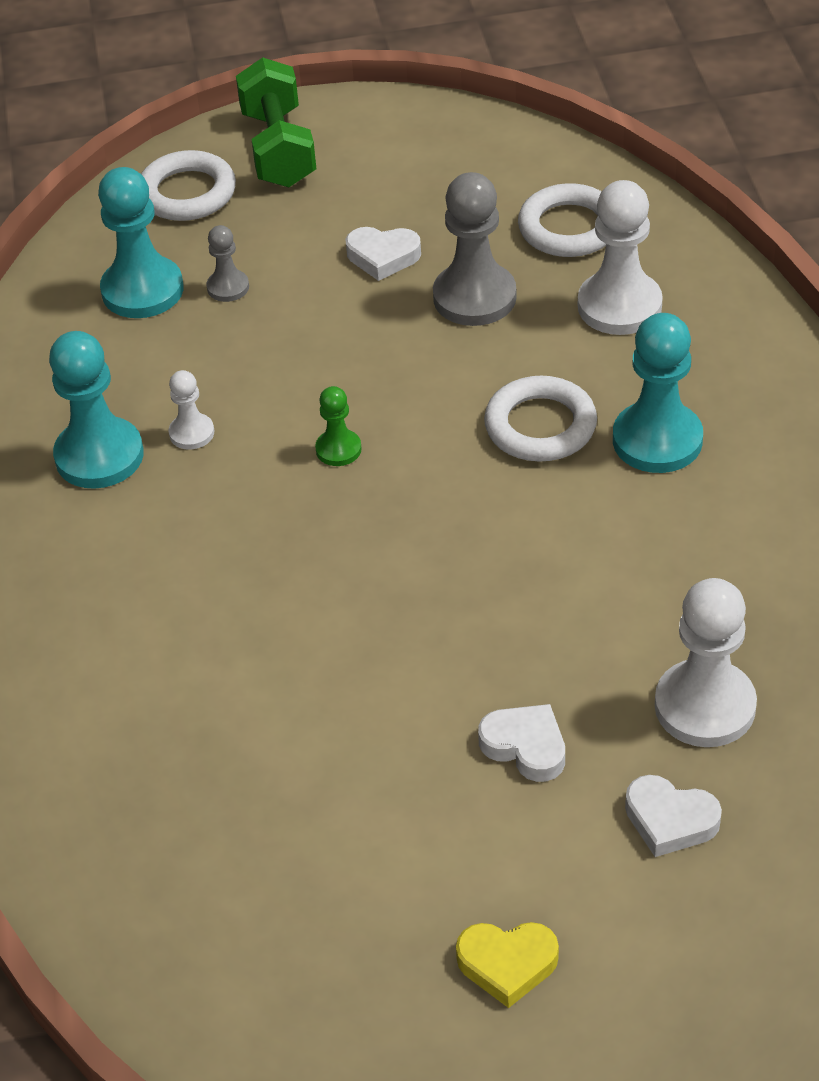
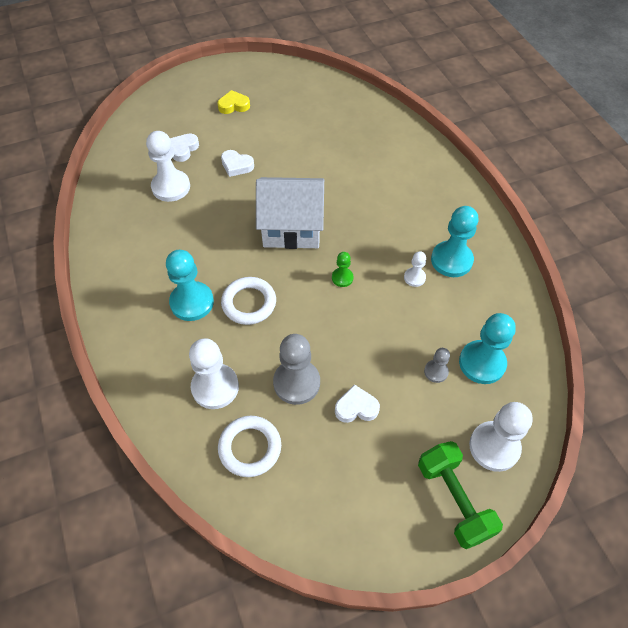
camera: 165 degrees right, 10 degrees up
(187, 193) = (494, 447): white ring -> white pawn
(417, 565) = (292, 227): none -> white house
(670, 820) = (183, 149): white heart -> white heart turned 75 degrees counterclockwise

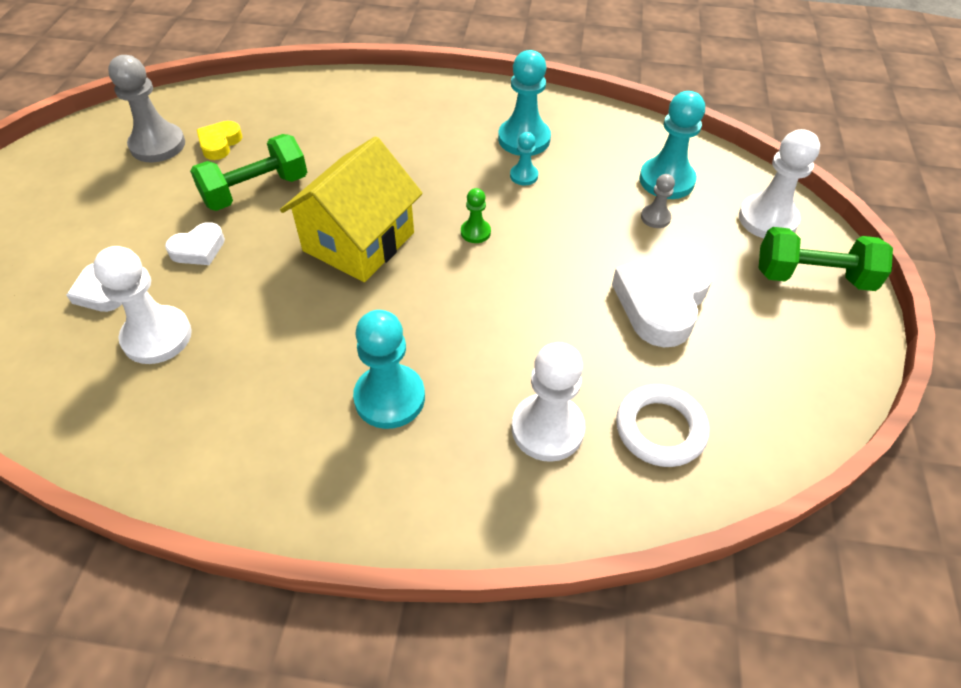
camera: 60 degrees left, 5 degrees down
(234, 105) = (85, 205): yellow heart -> yellow heart (220, 144)
(249, 303) = (441, 336): white ring -> none
(292, 227) = (358, 242): white house -> yellow house
(296, 161) = (256, 190): none -> green dumbbell
(296, 383) = (595, 341): grey pawn -> grey pawn (157, 145)
(356, 407) = (661, 302): white heart -> white heart, size x1.89
(414, 277) = (524, 176): white pawn -> turquoise pawn

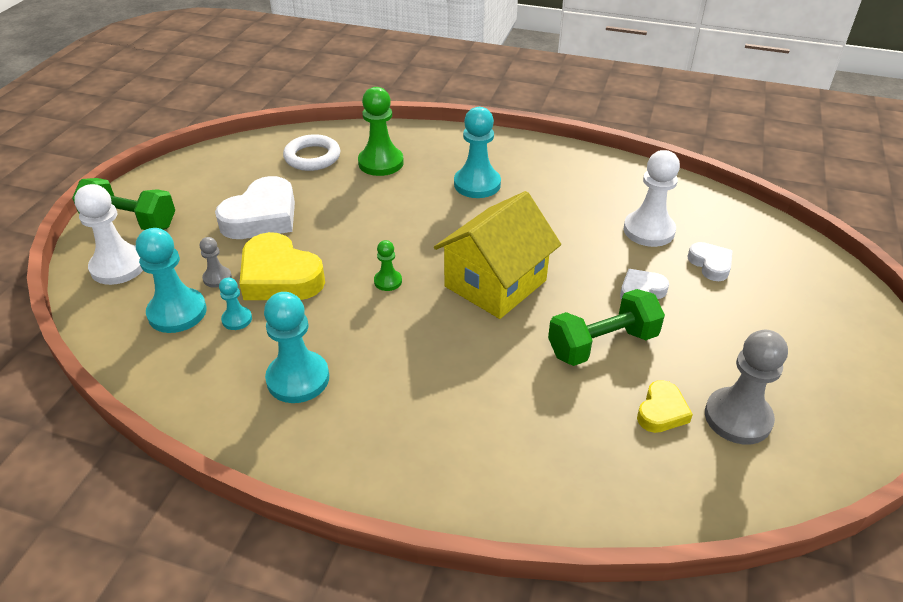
camera: 170 degrees left, 10 degrees down
(524, 176) = (319, 332): turquoise pawn -> turquoise pawn (237, 319)
(547, 429) = (381, 163): white pawn -> green pawn
(592, 225) = (279, 277): none -> yellow heart

